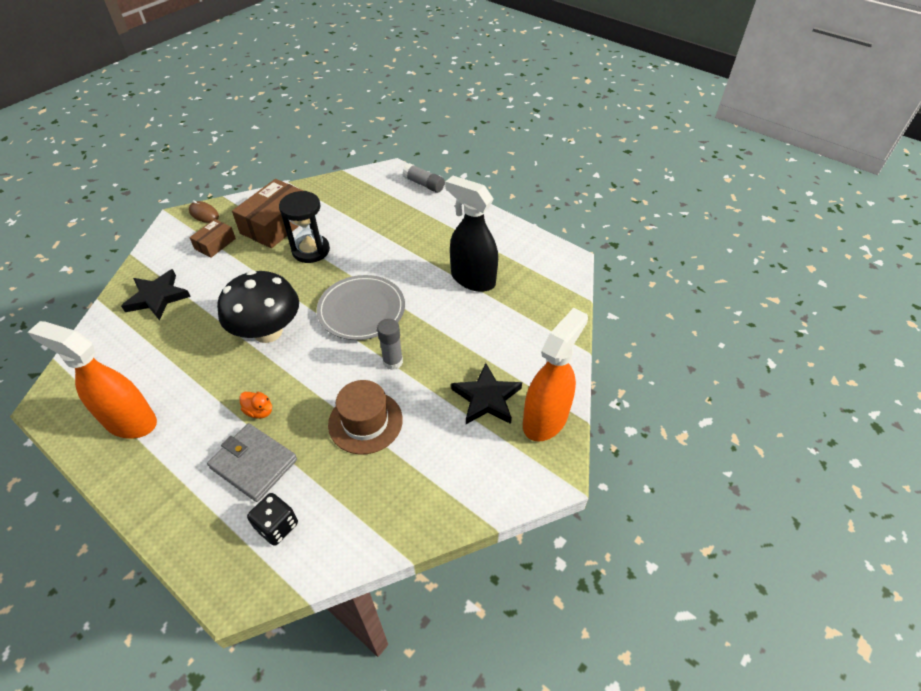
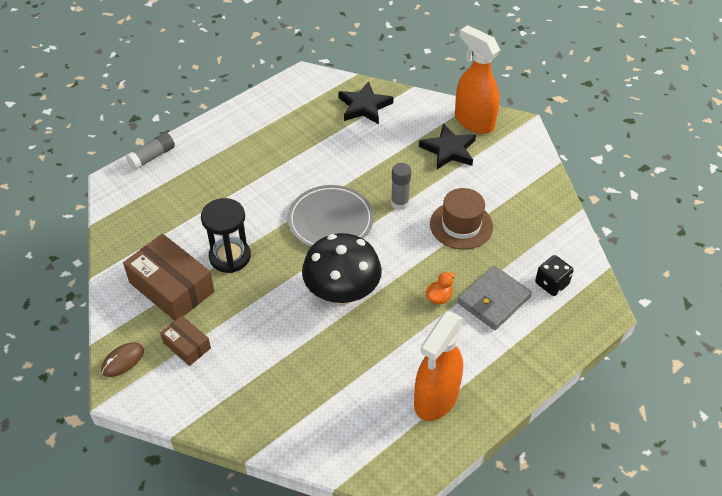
camera: 80 degrees left, 0 degrees up
(157, 297) = (264, 395): black star -> black star (364, 106)
(472, 279) = (311, 139): black spray bottle -> none

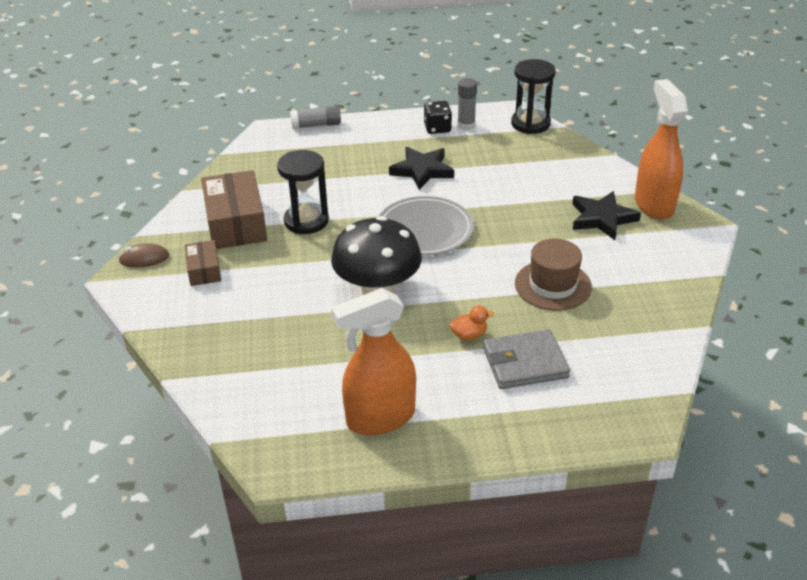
camera: 35 degrees right, 10 degrees down
(328, 82) = (530, 124): none -> black hourglass
(364, 106) = (547, 154): black star -> black star (422, 170)
(399, 203) = (506, 242): grey glue stick -> grey glue stick (466, 125)
(551, 284) = (605, 377): black dice -> black dice (437, 128)

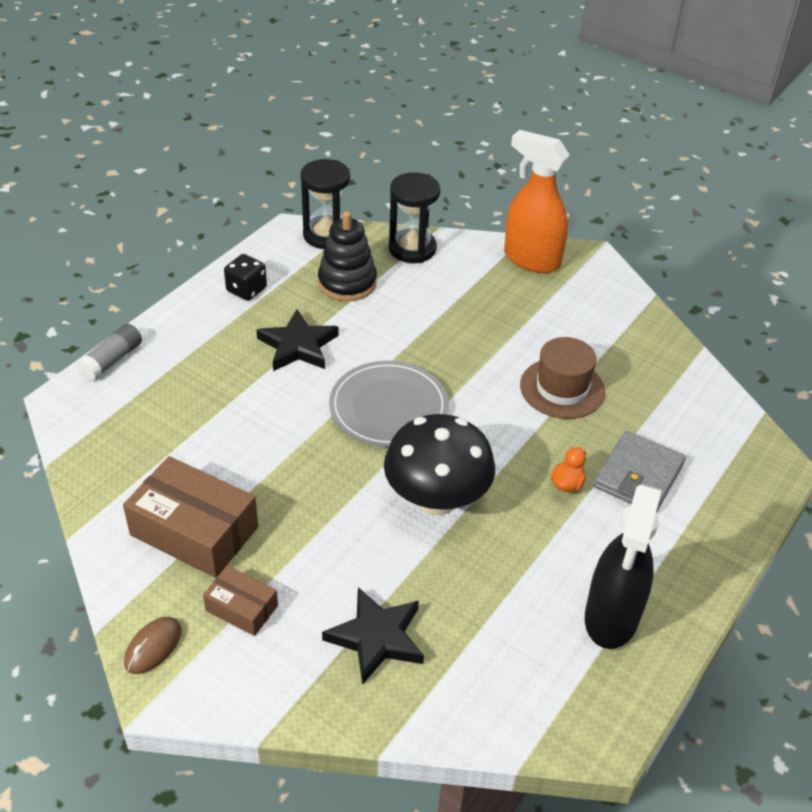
camera: 50 degrees left, 5 degrees up
(306, 221) = (265, 476): black hourglass -> black hourglass (412, 249)
(380, 418) = (611, 617): orange spray bottle -> black spray bottle
(466, 125) = (270, 271): grey glue stick -> none
(503, 154) = (347, 283): none -> black stacking toy
(602, 218) = (512, 298): black star -> black star (377, 638)

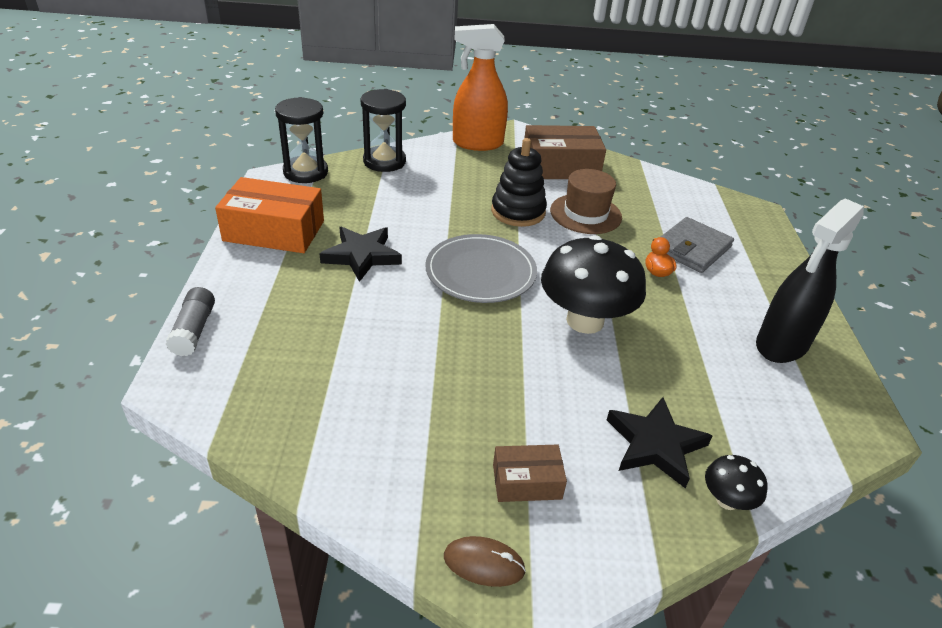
camera: 35 degrees left, 5 degrees down
(153, 647) = (484, 563): brown mouse -> brown mouse turned 75 degrees counterclockwise
(194, 531) = (418, 438): brown box -> brown box (560, 167)
(246, 290) = (274, 231): black dice -> orange box
(347, 283) = (356, 199): black stacking toy -> black stacking toy (518, 212)
(386, 714) = (727, 500): none -> black mushroom
(611, 617) = (781, 345): black spray bottle -> black spray bottle turned 60 degrees clockwise
(638, 475) = (692, 248): grey wallet -> grey wallet turned 45 degrees clockwise

